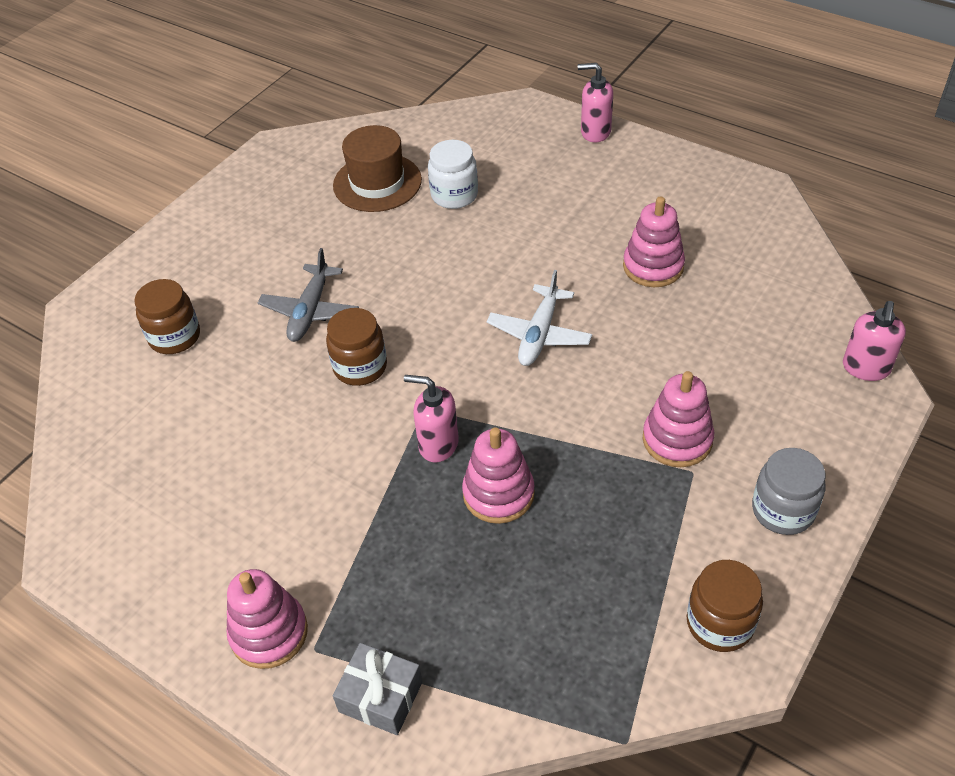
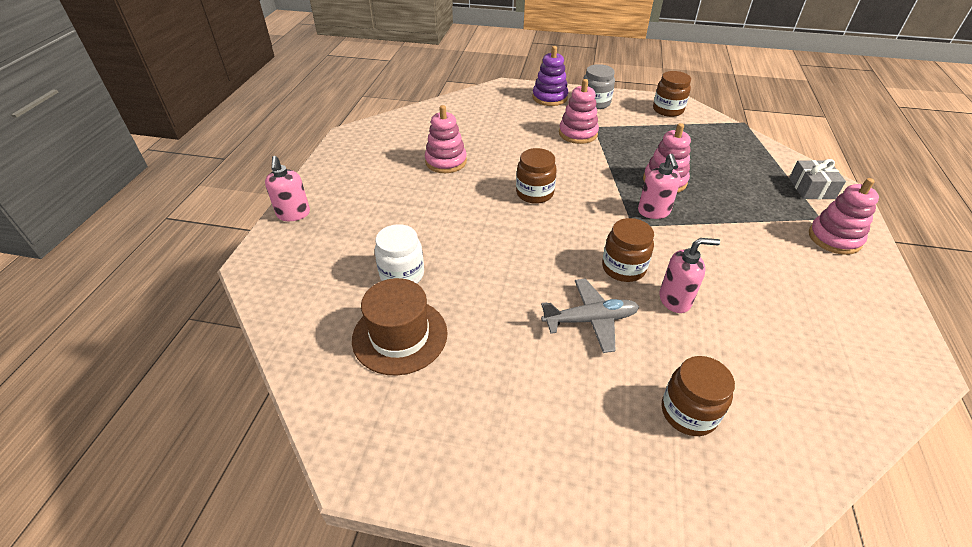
camera: 115 degrees left, 5 degrees down
(539, 334) = (534, 193): white plane -> brown jar
(822, 447) = (549, 98): none -> purple stacking toy
(865, 368) = (490, 92): pink soap dispenser -> pink soap dispenser (675, 300)

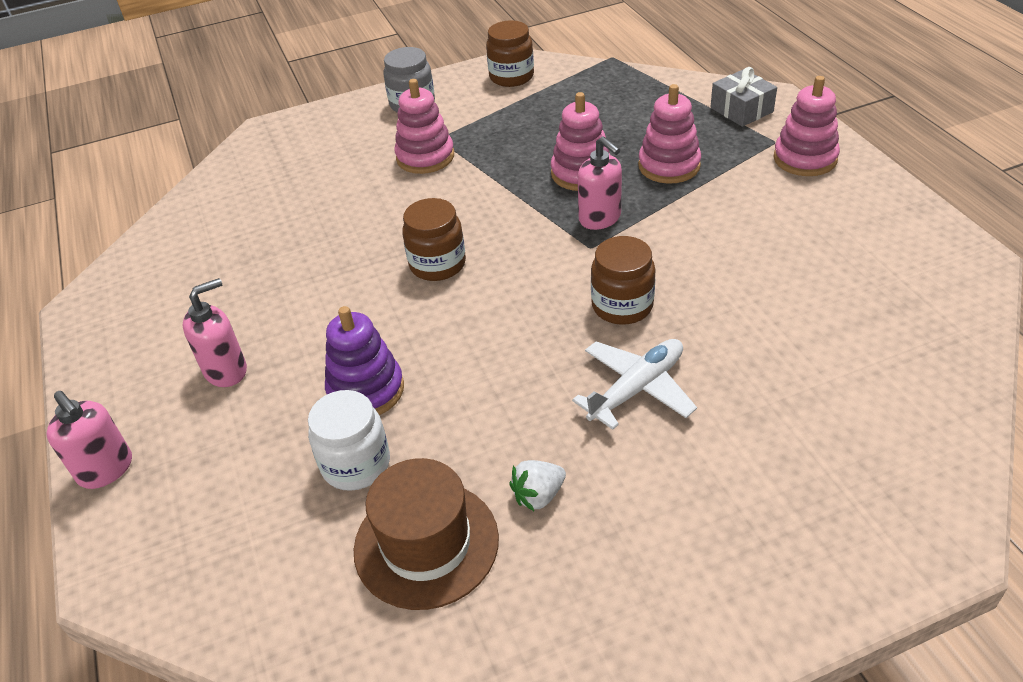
camera: 30 degrees left, 0 degrees up
(446, 162) = (276, 278): pink stacking toy -> pink stacking toy (669, 166)
(480, 346) = (538, 495): none -> white strawberry
(549, 98) = (344, 121): purple stacking toy -> purple stacking toy (366, 390)
(590, 320) = (637, 388): grey plane -> white plane
(675, 300) = (706, 313): pink soap dispenser -> pink soap dispenser (226, 370)
(688, 412) = (816, 431): brown jar -> none

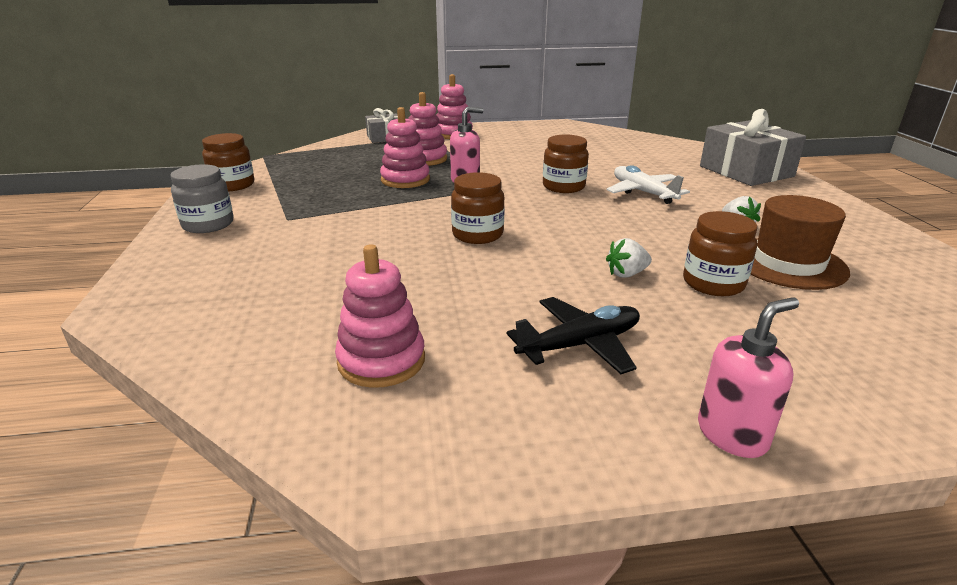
camera: 80 degrees left, 15 degrees down
(226, 370) = (580, 345): pink soap dispenser -> black plane
(356, 464) = (713, 283): white jar -> brown jar
(366, 390) = (626, 274): purple stacking toy -> white strawberry
(425, 157) = (310, 226): pink stacking toy -> pink stacking toy (381, 360)
(825, 525) = (746, 171): none -> grey gift

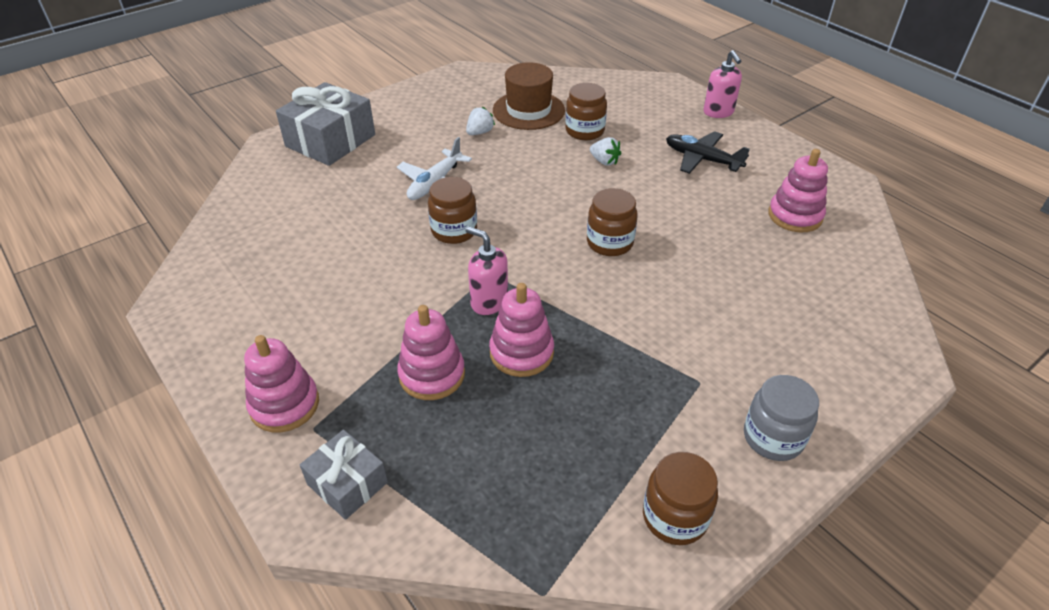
camera: 120 degrees left, 15 degrees up
(732, 434) = (718, 112): pink soap dispenser -> pink soap dispenser turned 135 degrees counterclockwise

